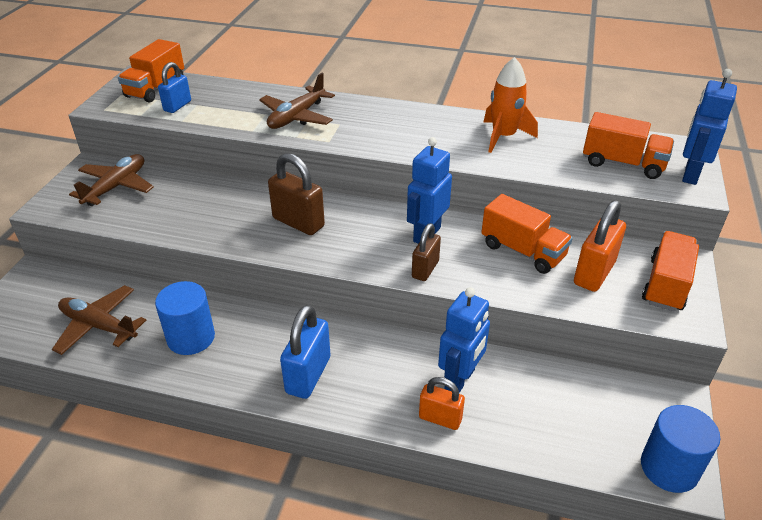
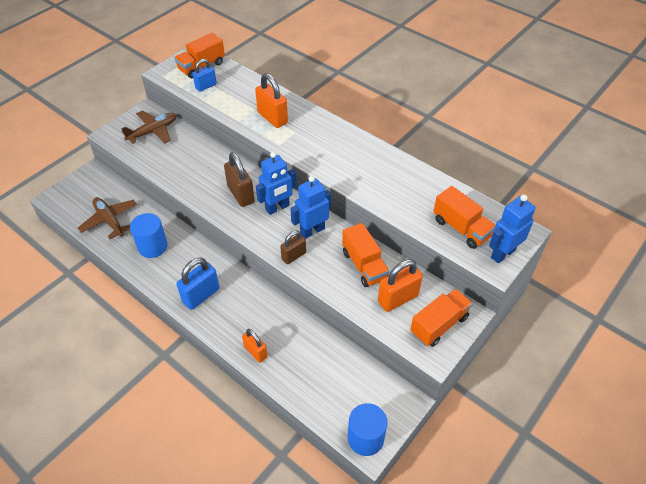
camera: 25 degrees right, 10 degrees up
(297, 117) = (272, 118): brown plane -> orange padlock
(460, 379) = (283, 333): blue robot -> blue robot (277, 208)
(503, 137) = (396, 178): orange rocket -> none

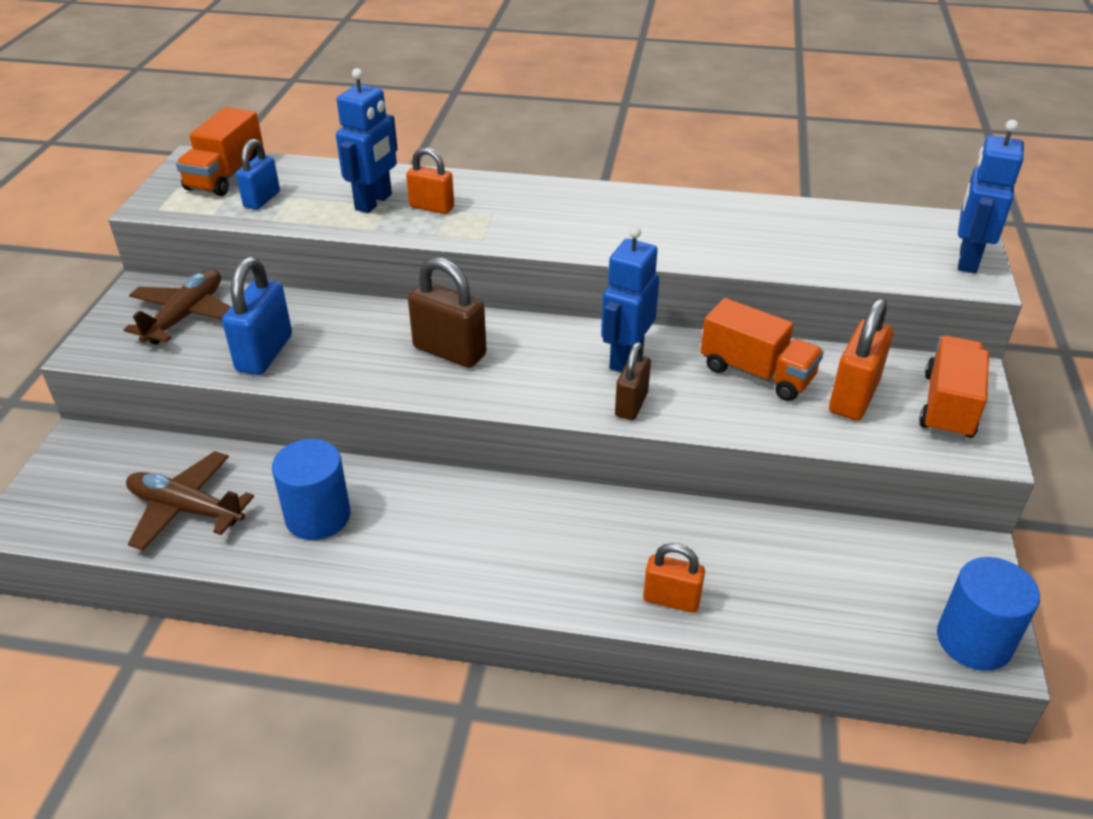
camera: 30 degrees left, 10 degrees down
(201, 295) = (487, 555): blue padlock -> blue padlock (264, 353)
(272, 118) = (432, 207): orange padlock -> orange padlock, size x0.64
(277, 208) = (534, 347): blue robot -> blue robot (374, 202)
(461, 228) = (878, 250): orange truck -> none

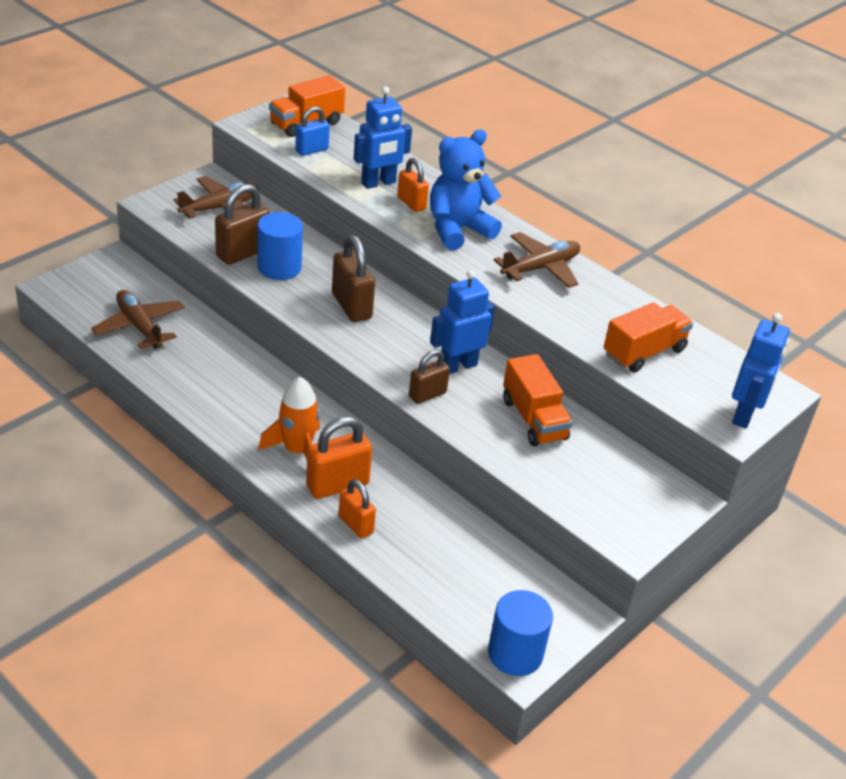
camera: 30 degrees right, 0 degrees up
(264, 353) = (242, 253): blue padlock -> brown padlock
(318, 516) = (205, 369): blue cylinder -> blue cylinder (279, 267)
(509, 212) = (458, 230): none -> blue teddy bear
(521, 552) = (297, 451): none -> orange rocket
(631, 213) = (540, 268): none -> brown plane
(853, 397) = (581, 467): orange padlock -> orange padlock (337, 485)
(948, 406) = (640, 507): orange truck -> orange truck (644, 352)
(967, 260) = (744, 415): blue robot -> blue robot turned 150 degrees clockwise

